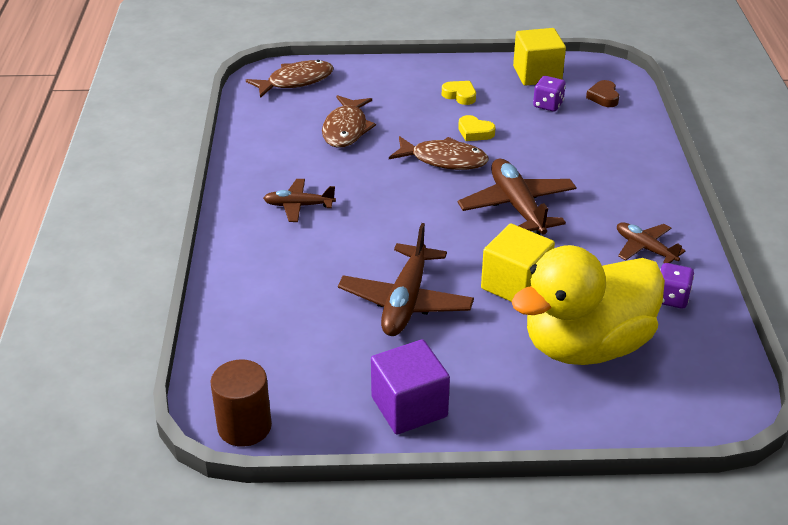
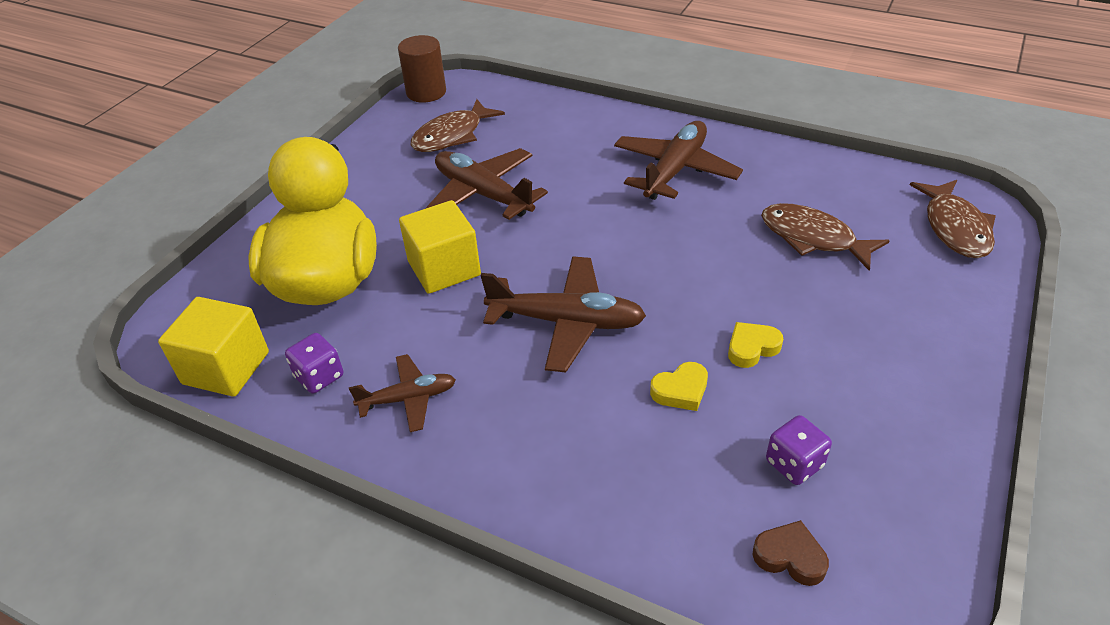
camera: 120 degrees right, 5 degrees up
(298, 206) = (675, 170): brown plane -> brown plane, size x1.71
(409, 407) = (368, 162): purple cube -> none
(444, 160) = (700, 296): brown fish -> brown fish (452, 135)
(460, 95) = (862, 370): yellow heart -> yellow heart (680, 390)
(537, 74) = (905, 497): yellow cube -> yellow cube (226, 368)

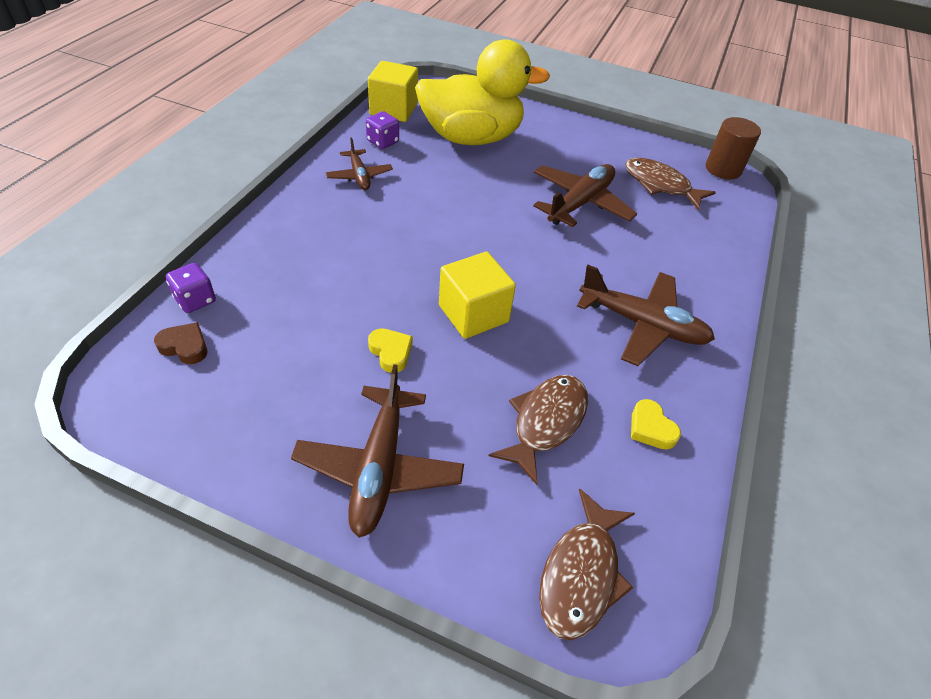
camera: 80 degrees right, 5 degrees up
(444, 268) = (486, 186): yellow cube -> yellow cube (473, 313)
(566, 322) = (427, 246): brown plane -> brown plane (379, 467)
(680, 390) = (348, 303): yellow heart -> yellow heart (651, 428)
(790, 557) = (185, 346): brown heart -> brown heart turned 90 degrees counterclockwise
(794, 463) = (264, 361): purple dice -> purple dice (195, 300)
(955, 228) = (581, 574): brown fish -> brown fish turned 60 degrees counterclockwise

